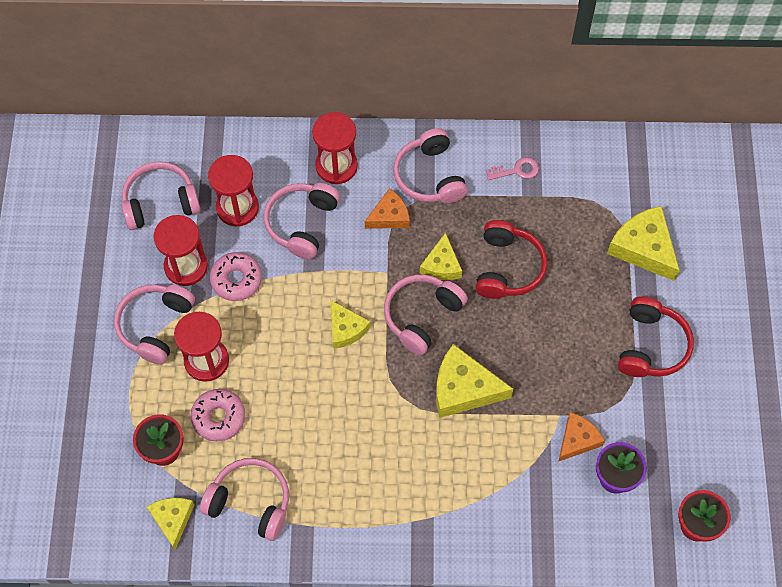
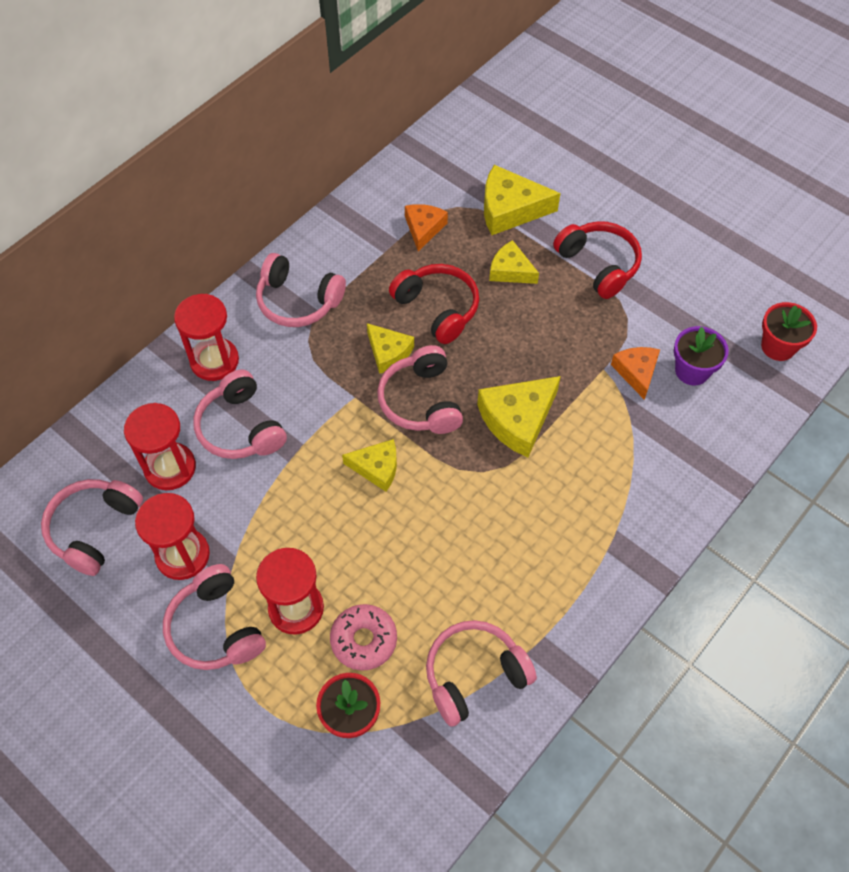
camera: 50 degrees left, 5 degrees down
(172, 520) = (431, 762): yellow cheese -> yellow cheese (510, 270)
(236, 280) = (240, 521): pink donut -> none
(389, 216) = (304, 356): orange cheese -> orange cheese (424, 228)
(516, 170) = (357, 239): pink key -> none

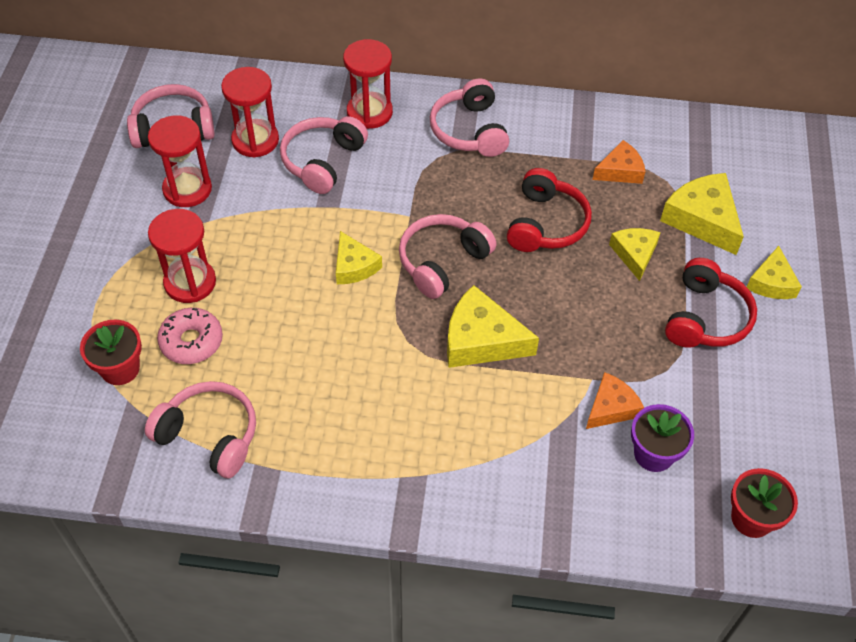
camera: 55 degrees right, 5 degrees down
(215, 628) = (140, 242): pink headphones -> none
(388, 352) = (471, 214): yellow cheese -> yellow cheese (771, 282)

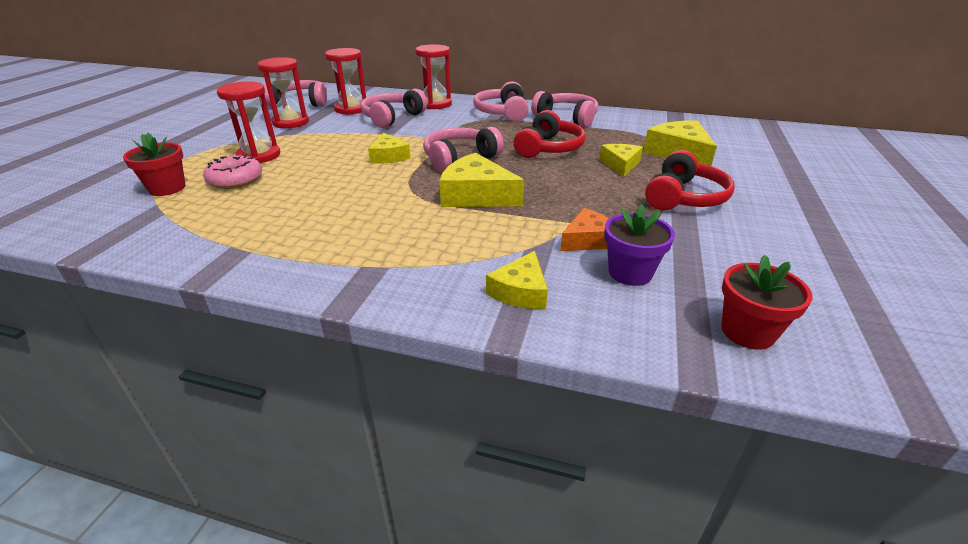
camera: 10 degrees right, 20 degrees down
(209, 435) = (205, 226): pink headphones -> pink headphones (567, 118)
(620, 171) = (612, 132): orange cheese -> none
(771, 282) = (744, 184): yellow cheese -> yellow cheese (520, 291)

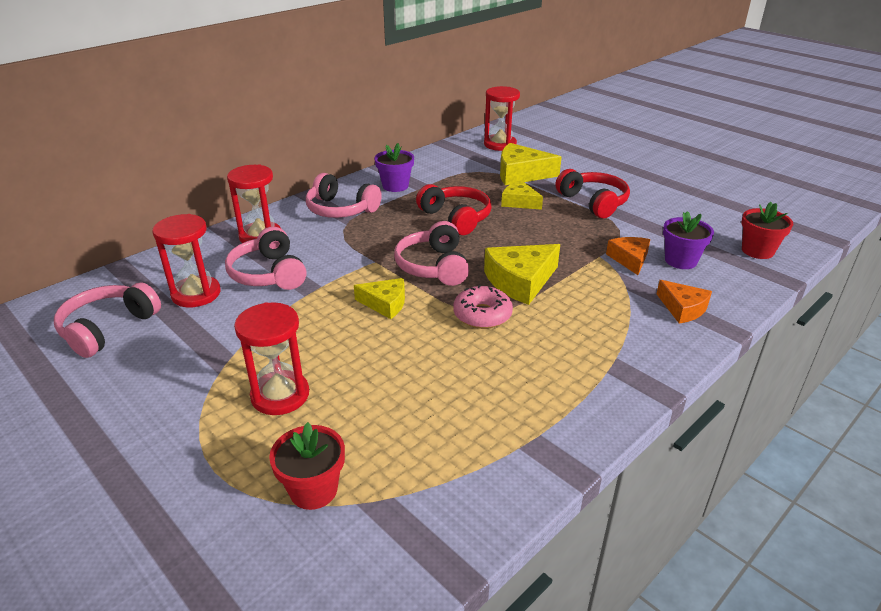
camera: 60 degrees left, 0 degrees up
(235, 180) = (344, 425): pink donut -> pink donut (482, 315)
(291, 122) = (182, 350): red hourglass -> red hourglass (500, 144)
(520, 291) = (682, 308): yellow cheese -> orange cheese
(567, 118) = (395, 186): pink headphones -> purple flower pot

